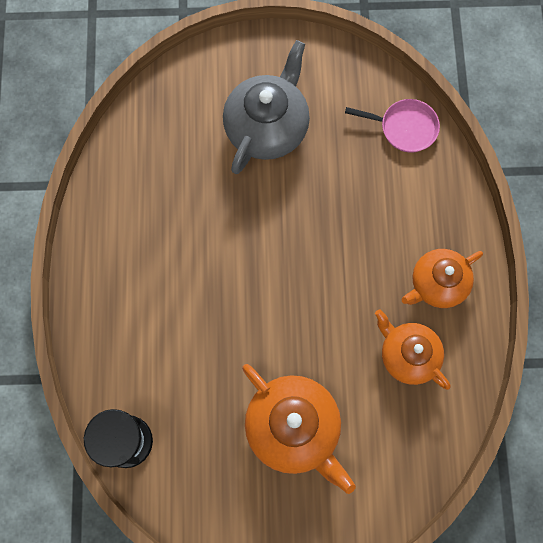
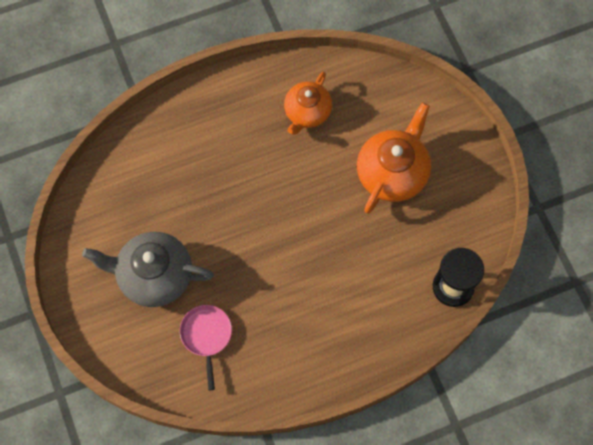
camera: 110 degrees left, 5 degrees down
(404, 128) = (119, 168): pink pan -> pink pan (206, 336)
(437, 284) = (244, 108): orange teapot -> none

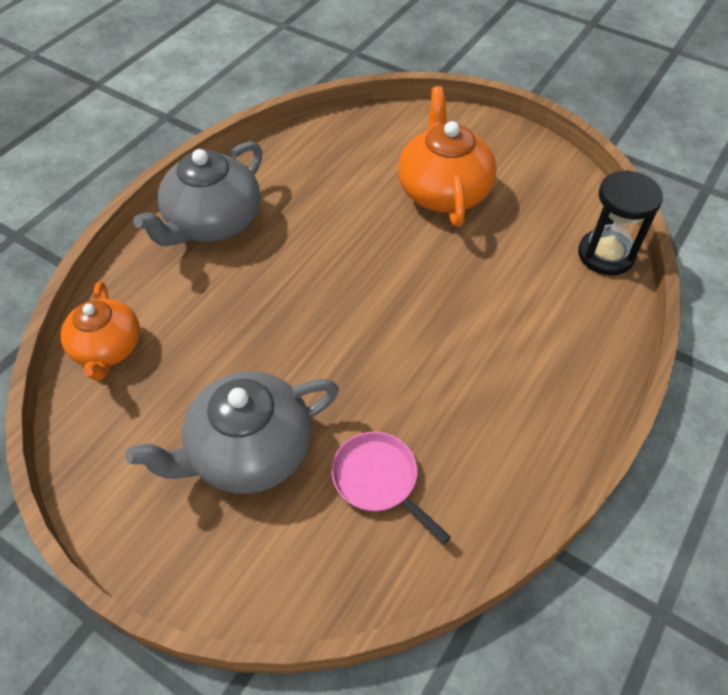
camera: 35 degrees left, 15 degrees down
(232, 107) = (213, 222): none -> grey teapot
(307, 112) = (303, 186): orange teapot -> orange teapot (107, 348)

